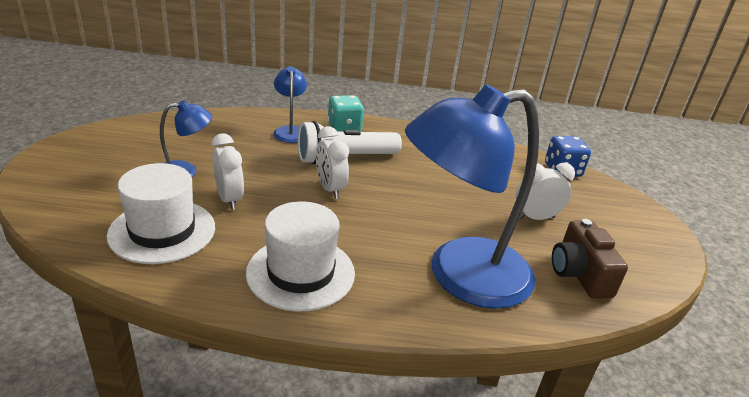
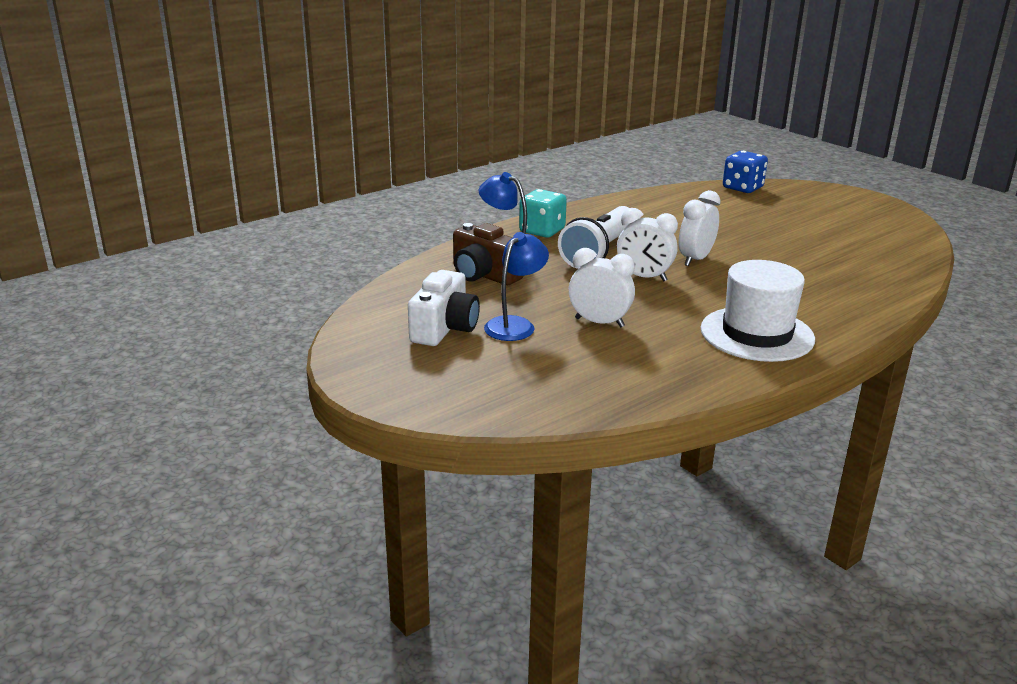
camera: 40 degrees left, 5 degrees down
(149, 152) = (444, 328): none -> white camera
(162, 231) = (613, 368): white hat -> none
(460, 276) = (834, 282): blue lamp -> none
(535, 218) = (794, 226): white clock -> white clock (695, 259)
(579, 274) = (880, 245): brown camera -> brown camera (484, 275)

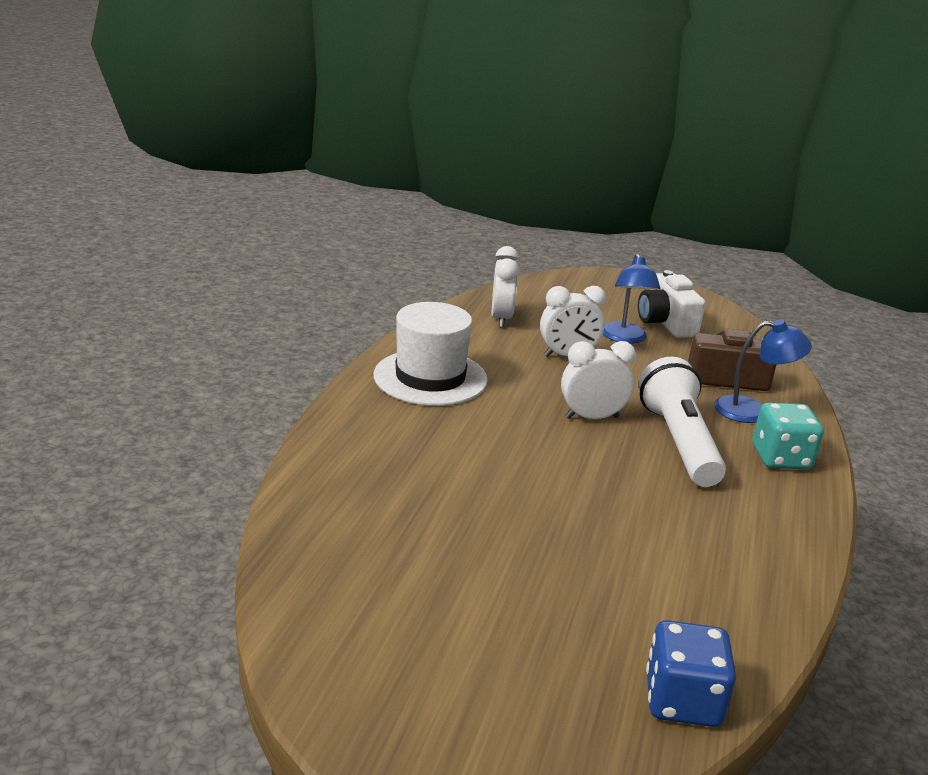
camera: 145 degrees right, 0 degrees up
(695, 259) = (570, 462): white clock -> white clock (501, 319)

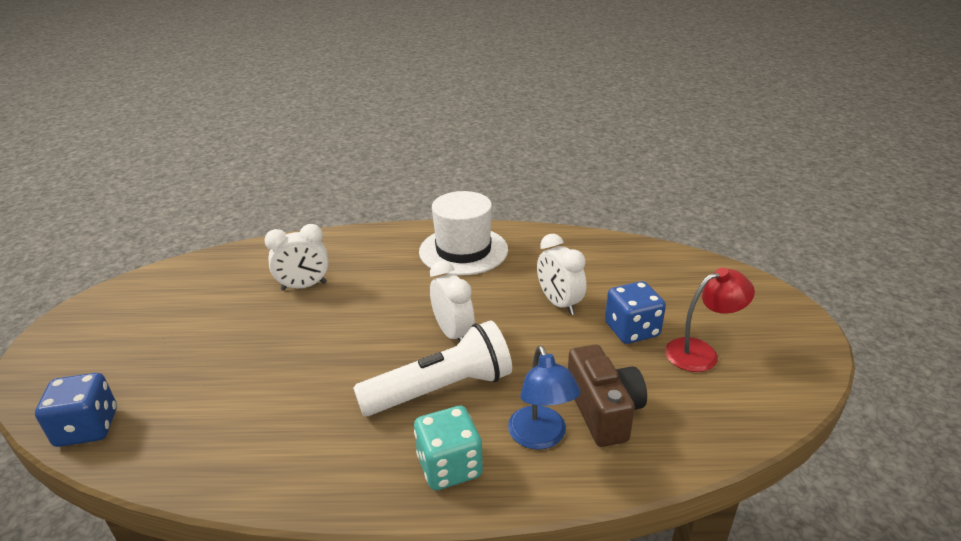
camera: 75 degrees right, 5 degrees up
(501, 319) = (598, 259): white clock -> white clock (304, 286)
(625, 338) = (632, 330): blue lamp -> blue dice
(665, 323) = (701, 352): white camera -> red lamp

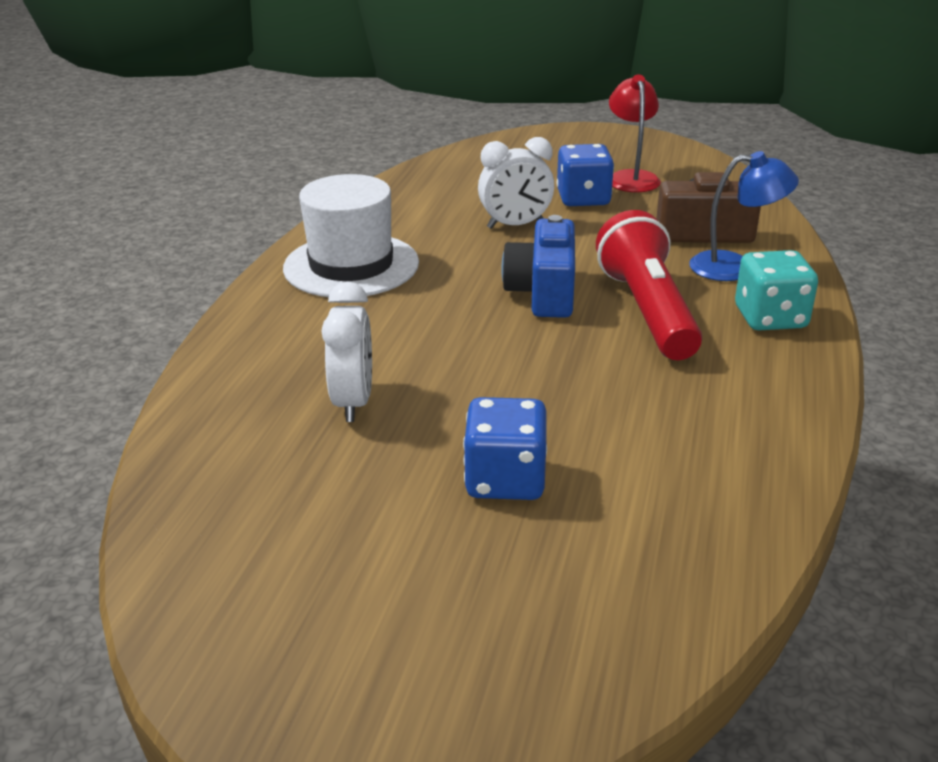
camera: 75 degrees left, 0 degrees up
(87, 428) = (653, 624): blue dice -> blue dice (505, 480)
(440, 390) = (647, 311): white flashlight -> red flashlight
(453, 333) = (543, 293): white clock -> blue camera

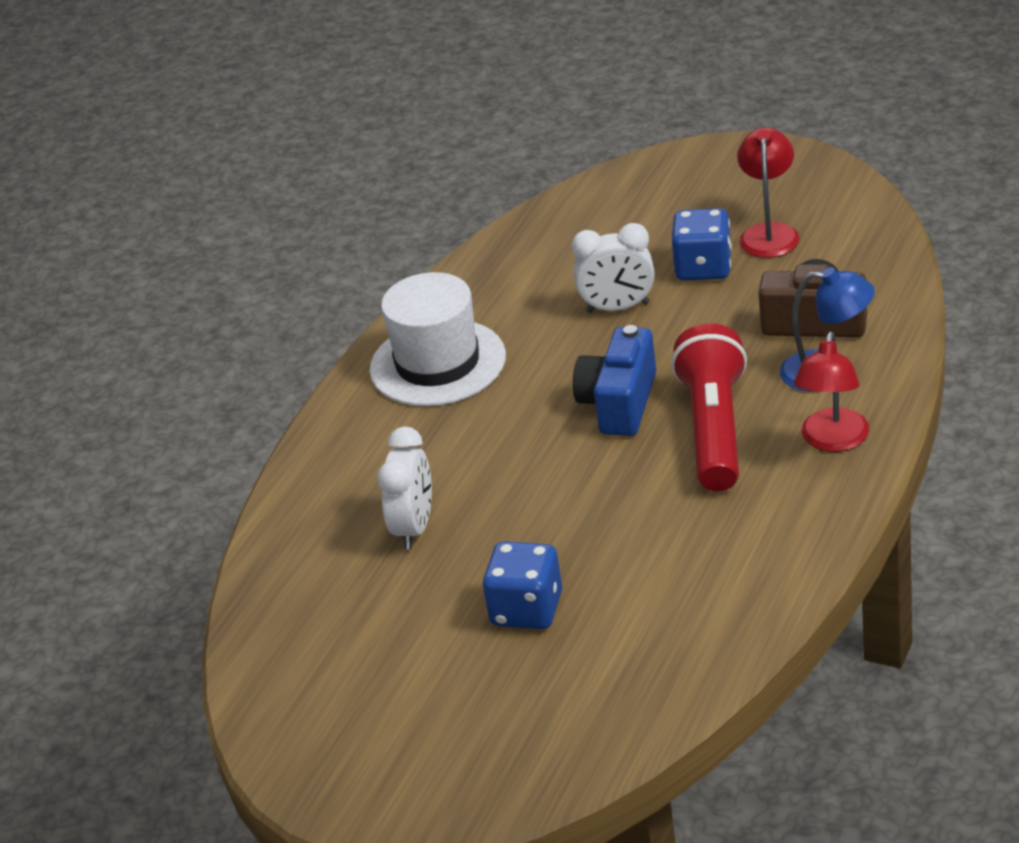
camera: 15 degrees right, 5 degrees up
(770, 318) = (832, 440): turquoise dice -> red lamp

